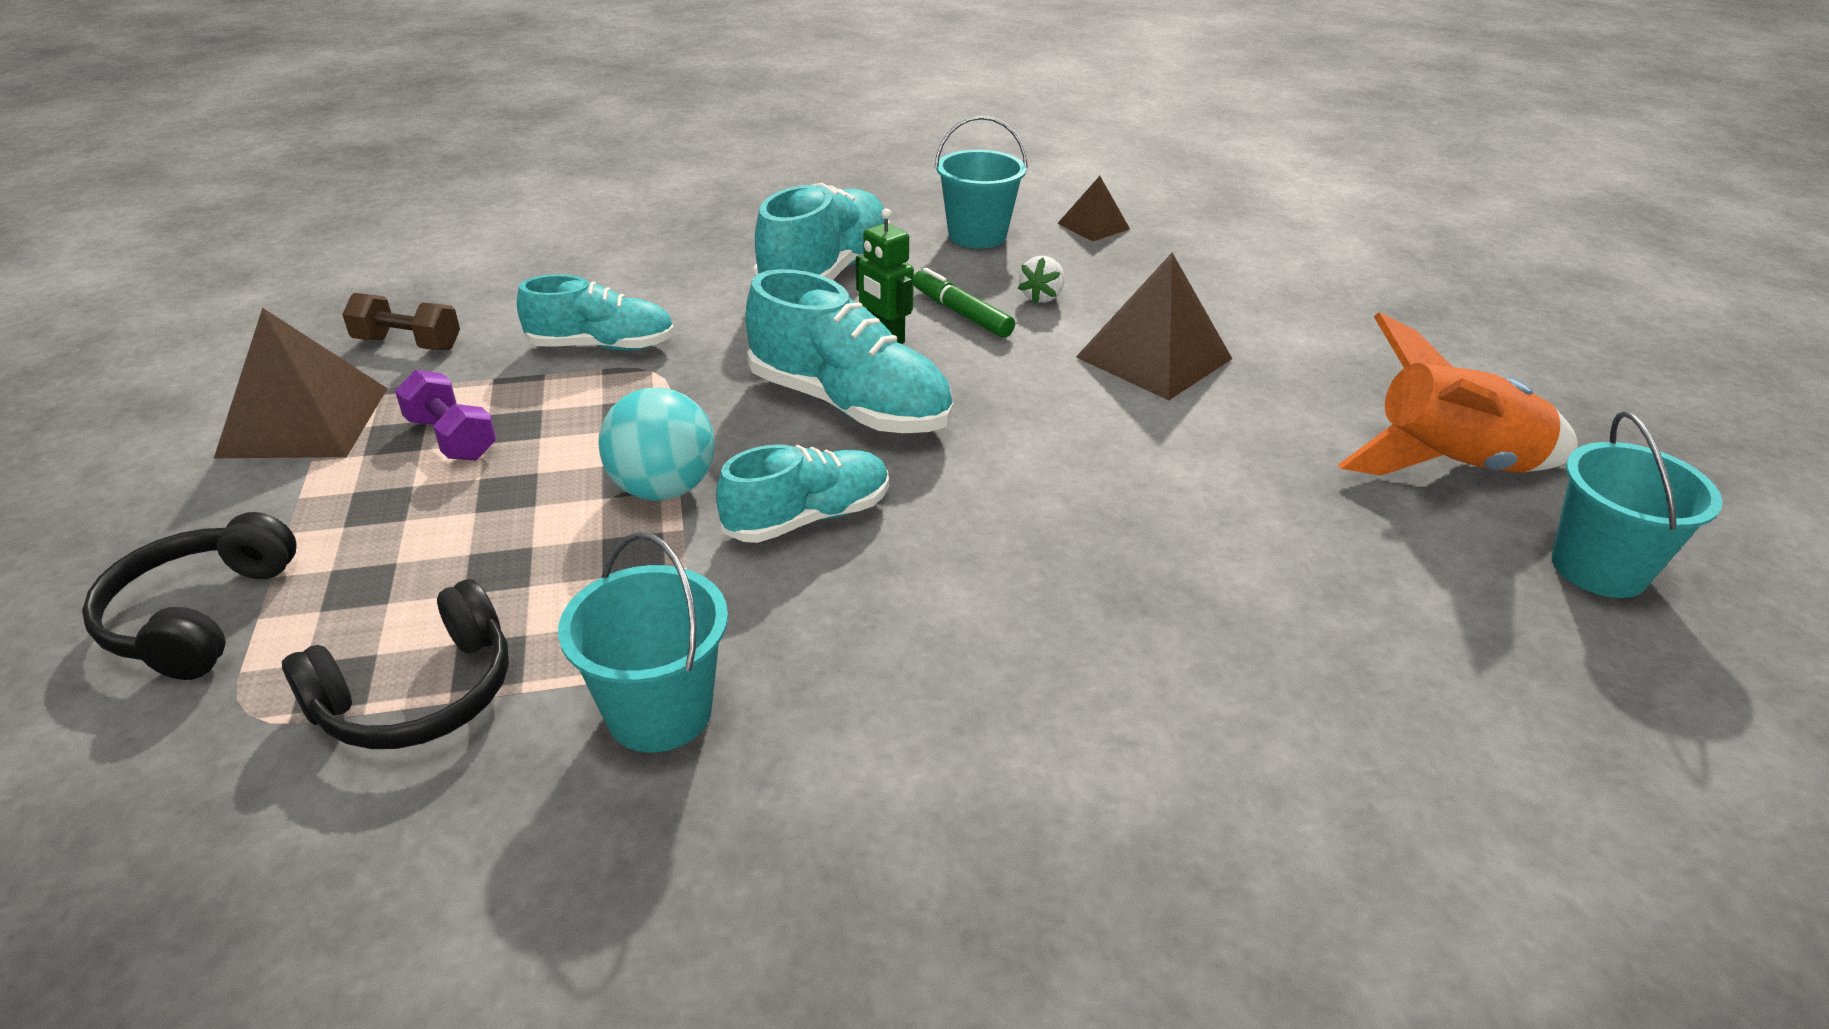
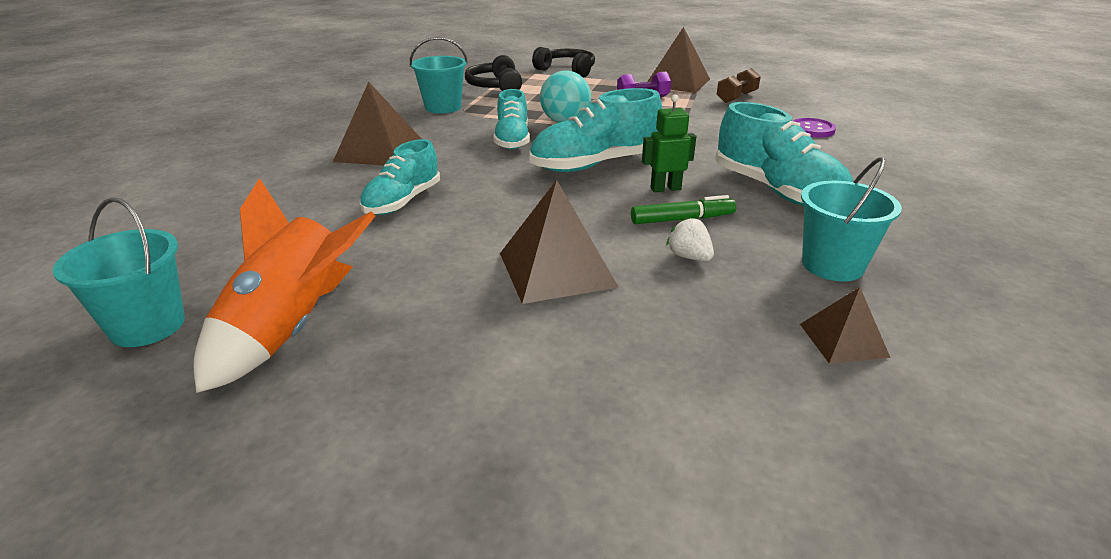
camera: 120 degrees right, 5 degrees down
(567, 270) = (812, 130): none -> purple button
(602, 346) = (707, 127): turquoise shoe -> turquoise shoe (402, 202)
(998, 668) = (379, 150): none -> brown pyramid

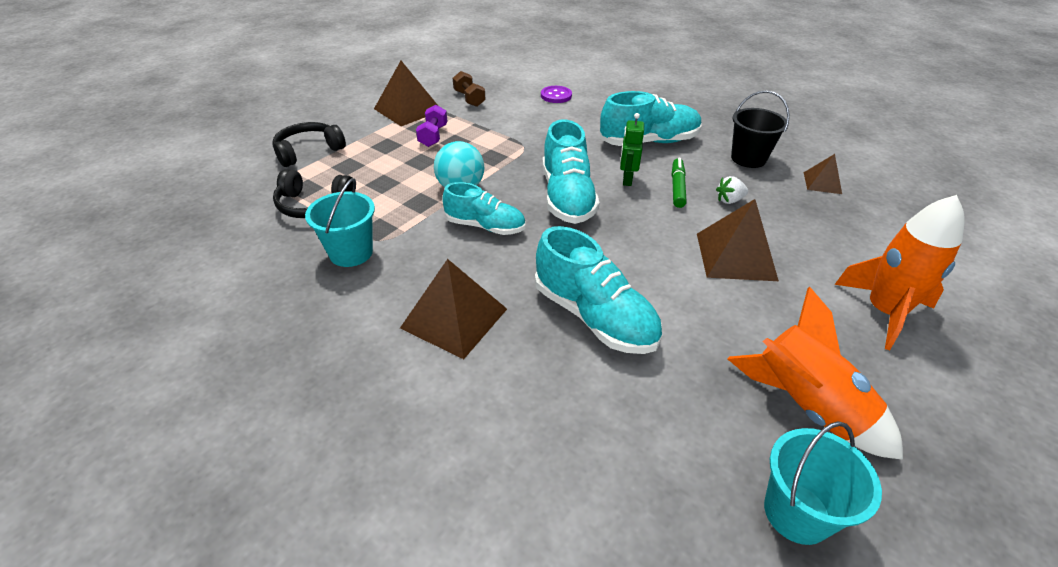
camera: 70 degrees left, 10 degrees up
(402, 202) = (594, 317): turquoise shoe -> turquoise shoe, size x1.51
(499, 402) = (884, 312): none -> orange rocket
(832, 265) = (748, 158): turquoise bucket -> black bucket

